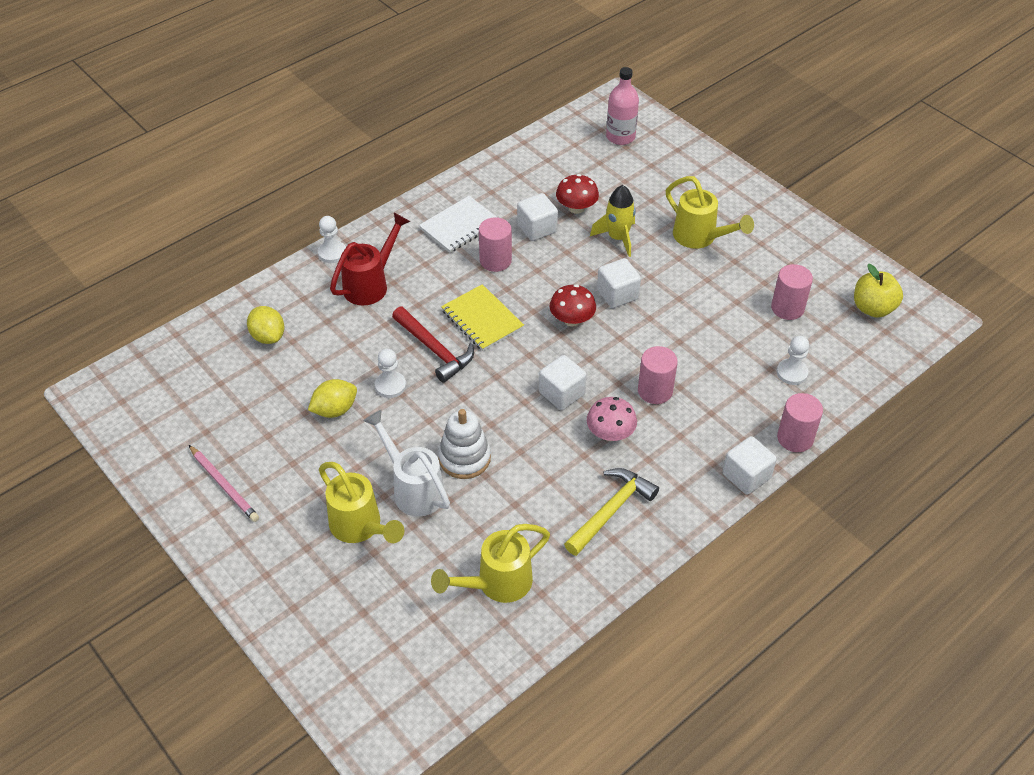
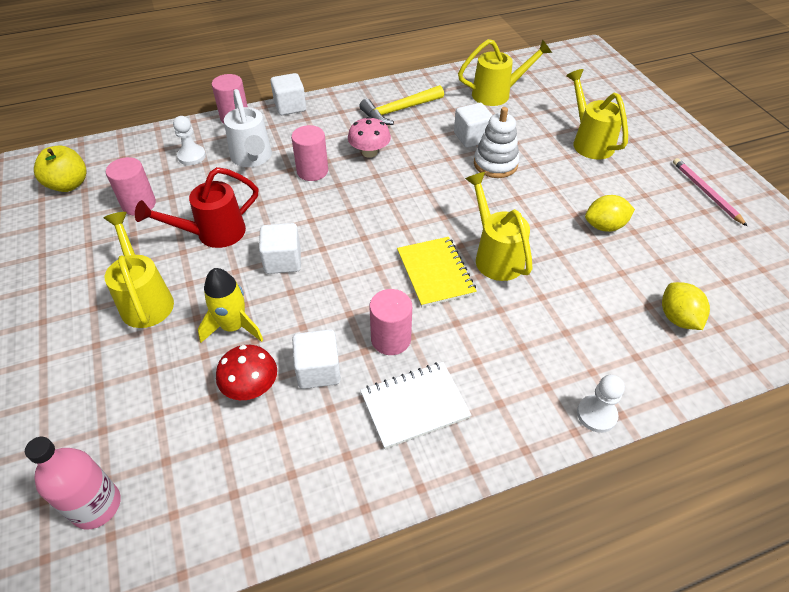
camera: 160 degrees left, 0 degrees up
(371, 284) = (550, 351): red watering can -> red watering can (212, 234)
(390, 386) = (547, 233): white pawn -> none
(413, 488) = (543, 155): white watering can -> white watering can (252, 159)
(435, 350) = (495, 255): red hammer -> yellow watering can
(562, 393) = (392, 188): white cube -> white cube (472, 137)
(572, 320) = (344, 248): red mushroom -> none

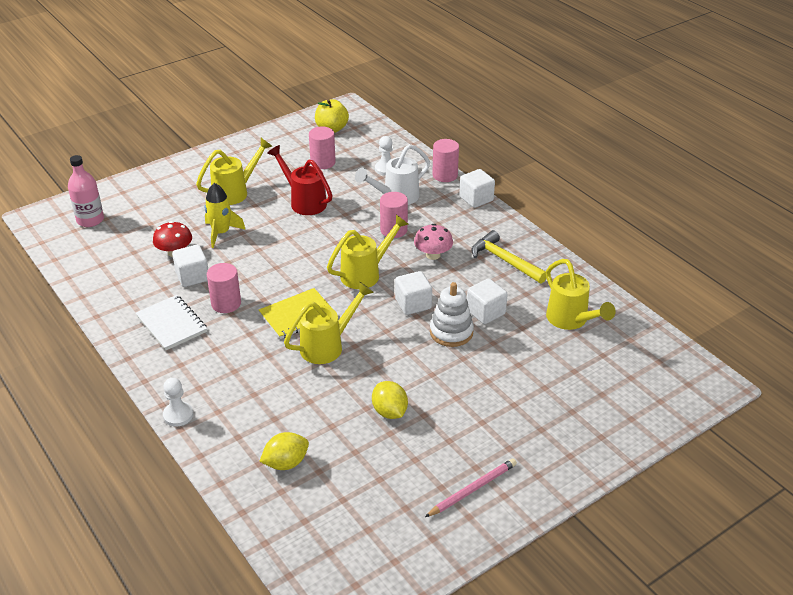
camera: 75 degrees right, 10 degrees down
(283, 261) = (287, 239): white cube -> white cube (413, 304)
(589, 141) = (521, 395): yellow watering can -> yellow watering can (366, 273)

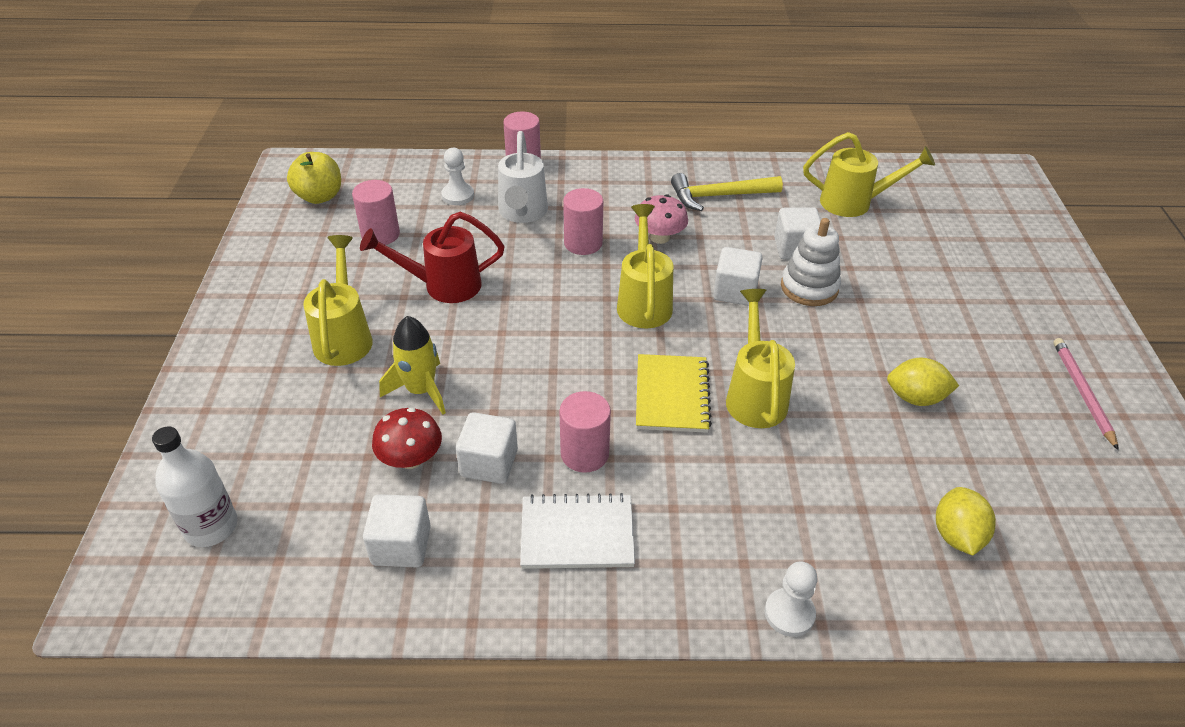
camera: 55 degrees left, 5 degrees up
(90, 220) = (211, 527): pink bottle -> white bottle
(476, 199) = (591, 164): white cube -> white cube (401, 546)

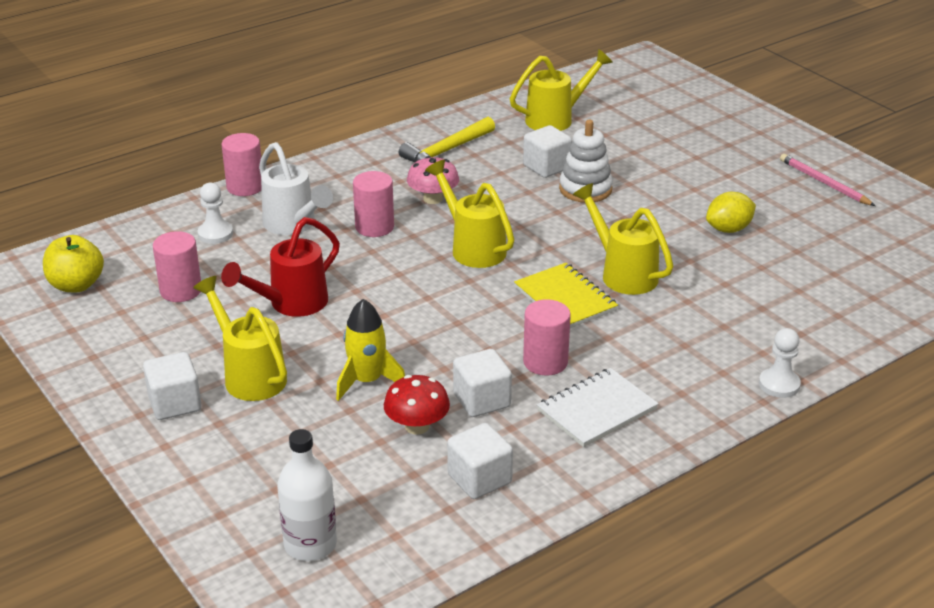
camera: 35 degrees left, 10 degrees down
(735, 292) = (534, 213): white cube -> white cube (175, 403)
(956, 535) = (831, 296): yellow lemon -> none

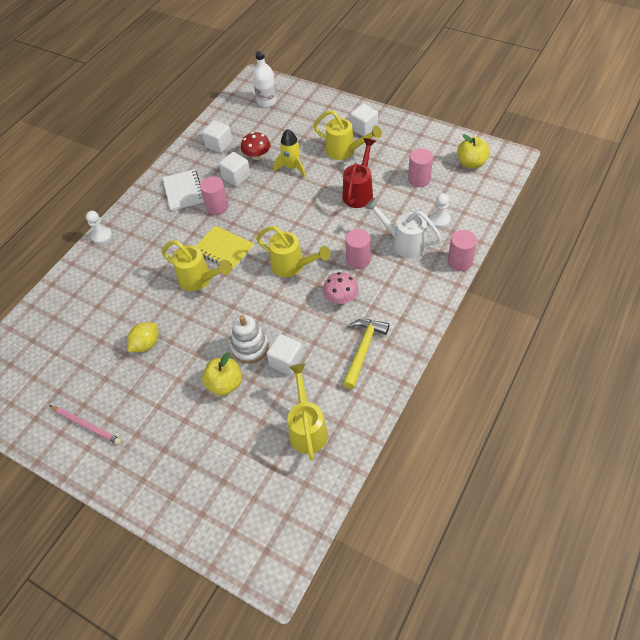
camera: 160 degrees right, 20 degrees up
(556, 119) = (307, 428): yellow watering can -> yellow watering can turned 135 degrees clockwise
(597, 410) = (183, 191): white notebook -> white notebook turned 45 degrees counterclockwise
(634, 170) = (225, 384): none -> yellow apple

